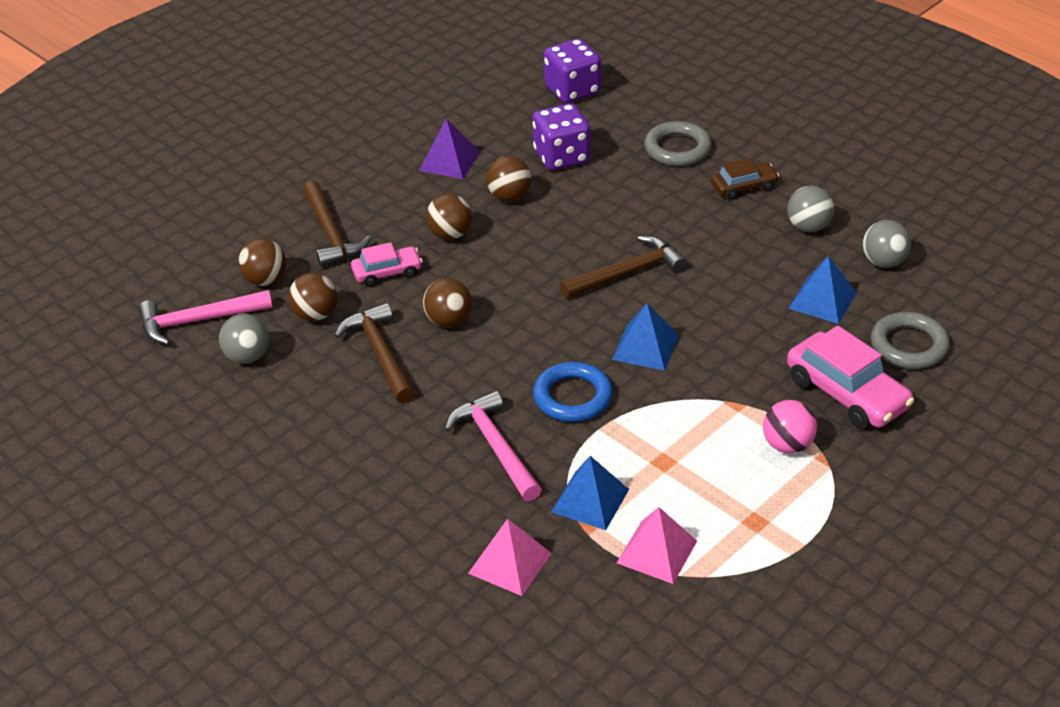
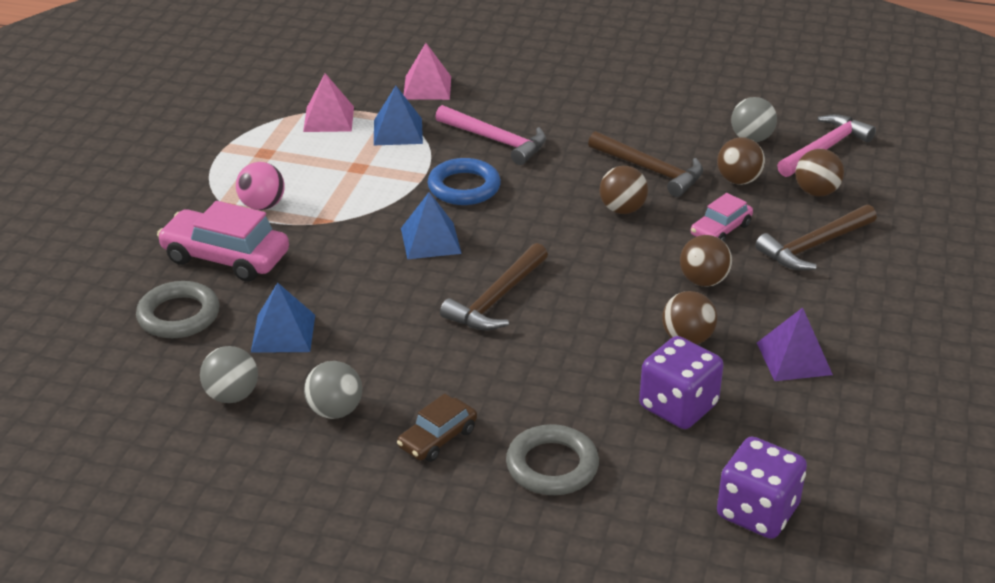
camera: 150 degrees right, 5 degrees down
(331, 234) = (813, 246): brown hammer -> brown hammer turned 75 degrees counterclockwise

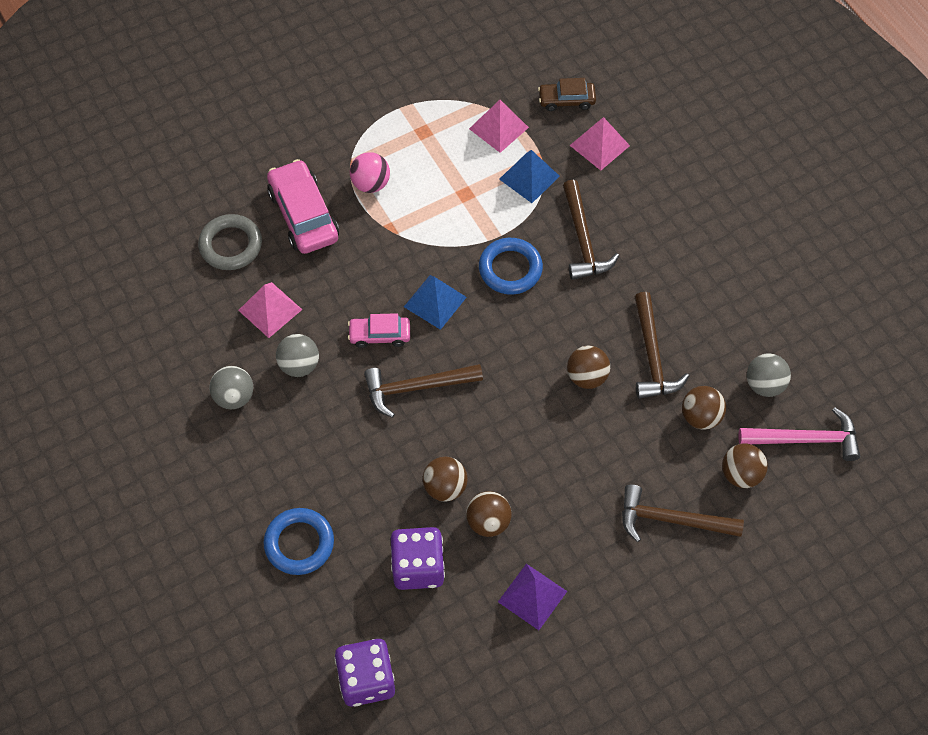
camera: 45 degrees right, 25 degrees up
(232, 396) = (195, 336): grey ball -> grey ball (299, 365)
(283, 333) = (270, 310): blue pyramid -> pink pyramid
(437, 438) = (263, 467): brown car -> brown car (566, 100)
(496, 141) = (583, 240): pink hammer -> brown hammer
(552, 466) = (299, 543): grey ring -> blue ring
(703, 281) = (559, 485): brown ball -> brown ball (445, 487)
(720, 230) = (628, 451): pink car -> pink car (379, 335)

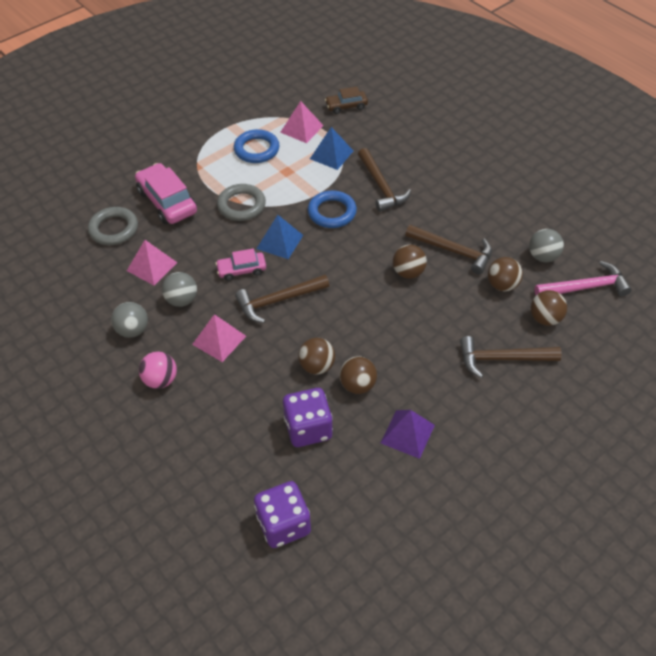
camera: 10 degrees left, 10 degrees down
(299, 543) = (205, 428): blue ring -> blue ring (256, 149)
(370, 184) = (214, 175): pink ball -> pink ball (161, 380)
(397, 237) = (241, 205): none -> grey ring
(599, 145) = (377, 129): pink pyramid -> pink pyramid (219, 340)
(652, 356) = (453, 251): brown hammer -> brown hammer turned 45 degrees counterclockwise

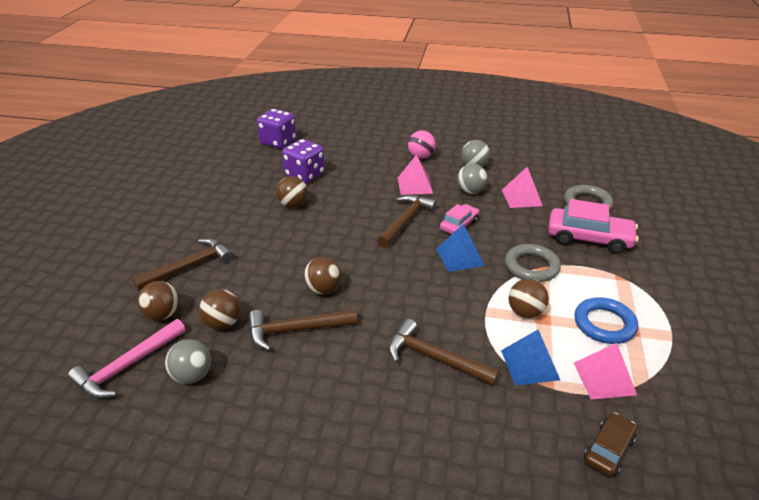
camera: 140 degrees right, 15 degrees down
(317, 366) = (332, 201): brown ball -> brown ball (525, 312)
(332, 212) = (449, 303): blue ring -> none
(407, 433) = (236, 198): purple pyramid -> none

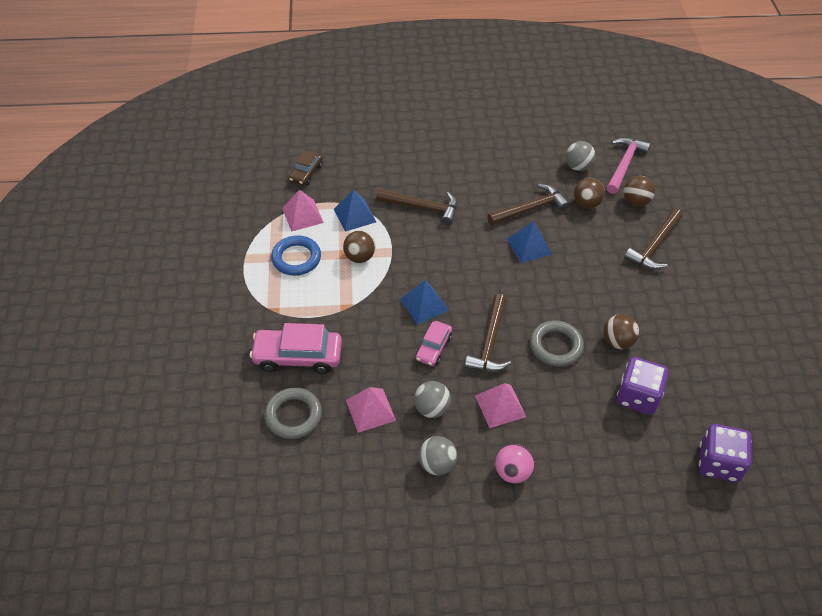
camera: 165 degrees right, 15 degrees up
(323, 289) = (529, 246): brown ball -> blue pyramid
(531, 267) = (356, 306): grey ring -> grey ring (556, 346)

